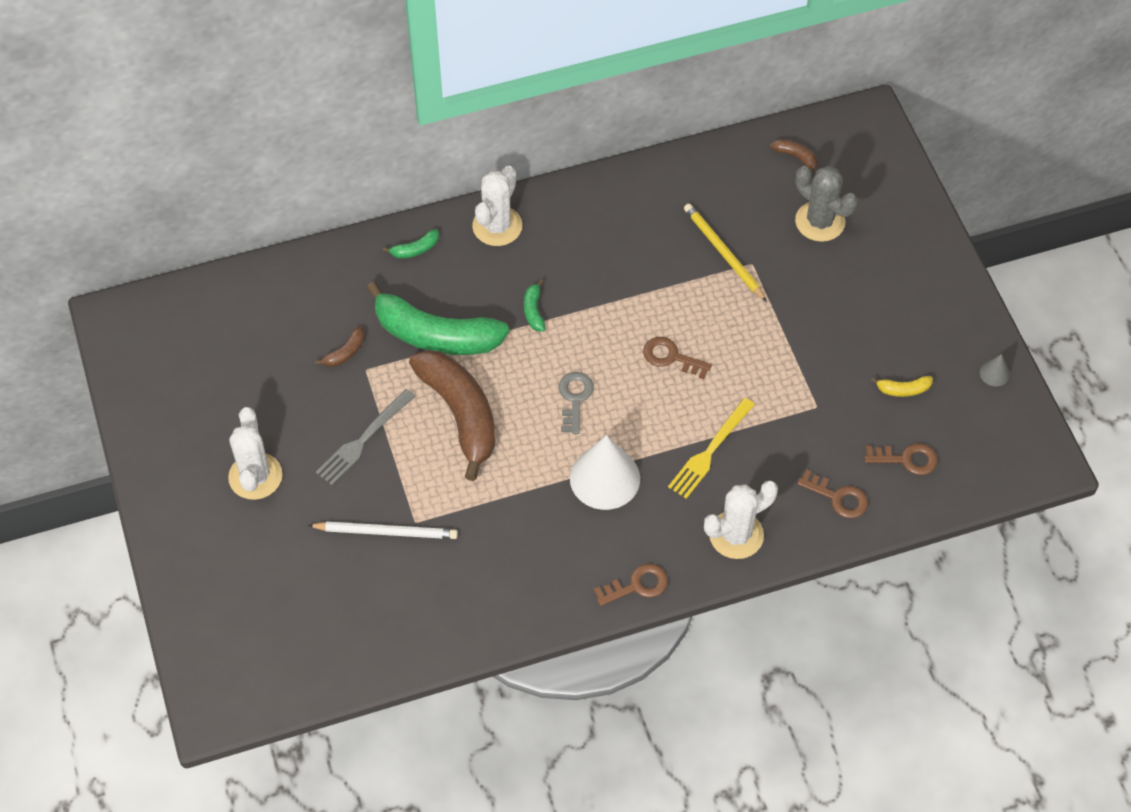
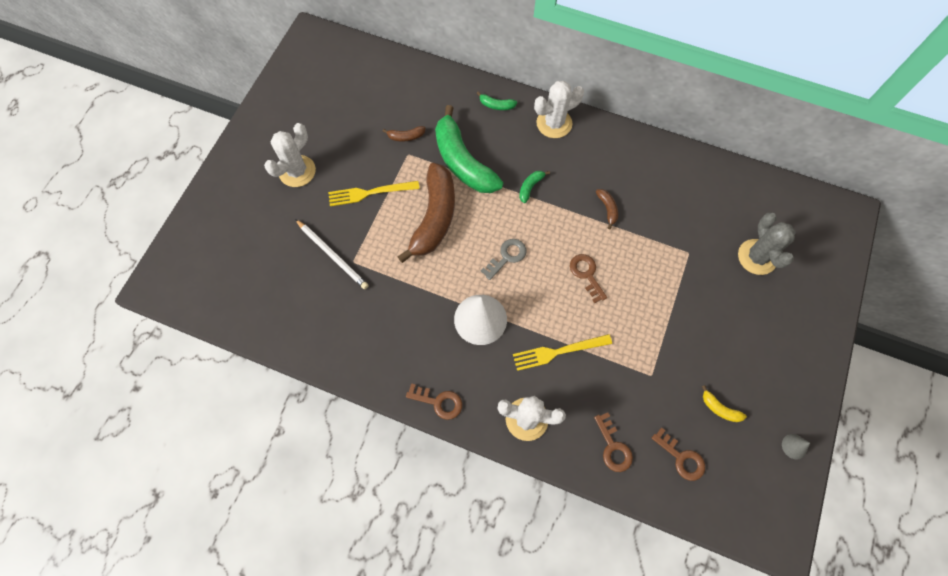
camera: 40 degrees right, 10 degrees up
(363, 439) = (370, 193): grey fork -> yellow fork
(723, 253) = (676, 233): yellow pencil -> none
(796, 157) = (776, 205): brown banana -> brown banana (607, 209)

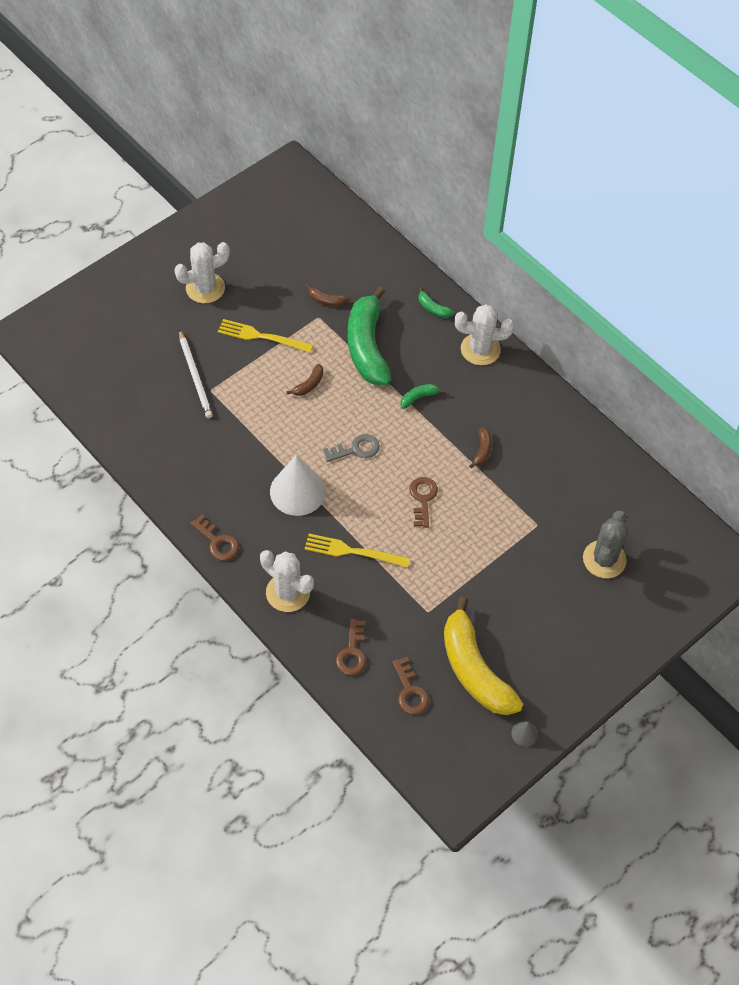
camera: 25 degrees right, 10 degrees down
(434, 218) = (309, 385): brown banana -> brown banana, size x0.40
(719, 408) = (474, 669): yellow banana -> yellow banana, size x2.49

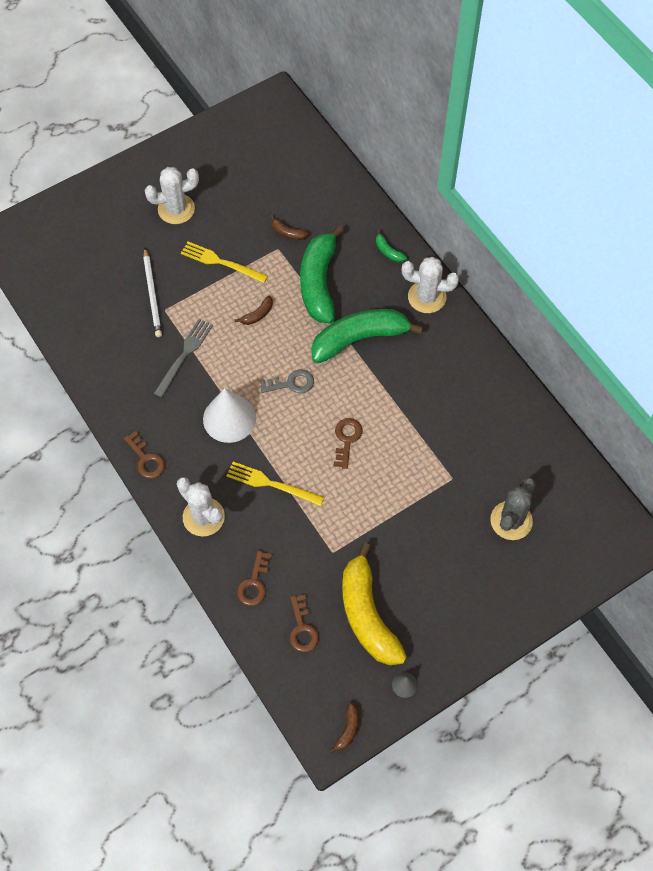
camera: 10 degrees right, 5 degrees up
(239, 433) = (184, 355): none -> grey fork
(418, 397) = (359, 339): green banana -> green banana, size x2.49
(482, 450) = (411, 398): brown banana -> brown banana (348, 729)

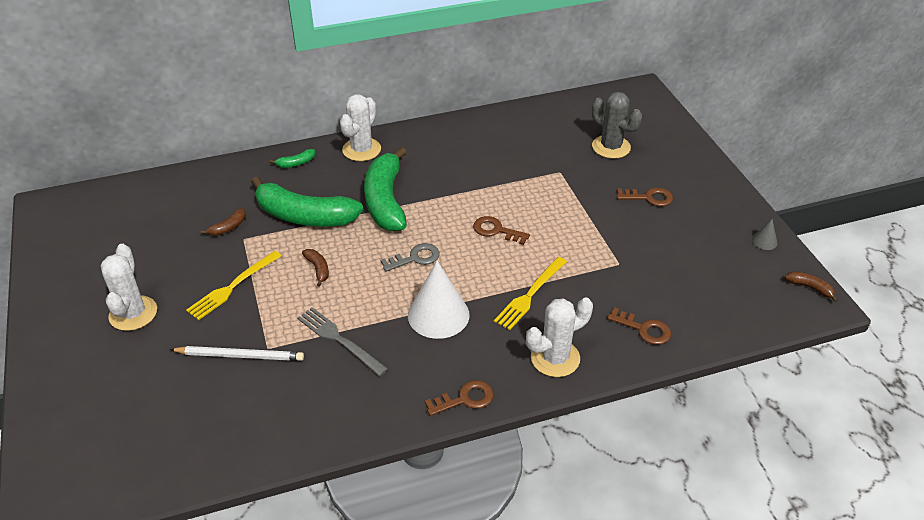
camera: 75 degrees left, 20 degrees down
(291, 383) = (415, 258): grey key -> grey key turned 60 degrees clockwise
(302, 628) = (700, 301): brown key -> brown key (649, 198)
(367, 614) = (690, 252): yellow banana -> none

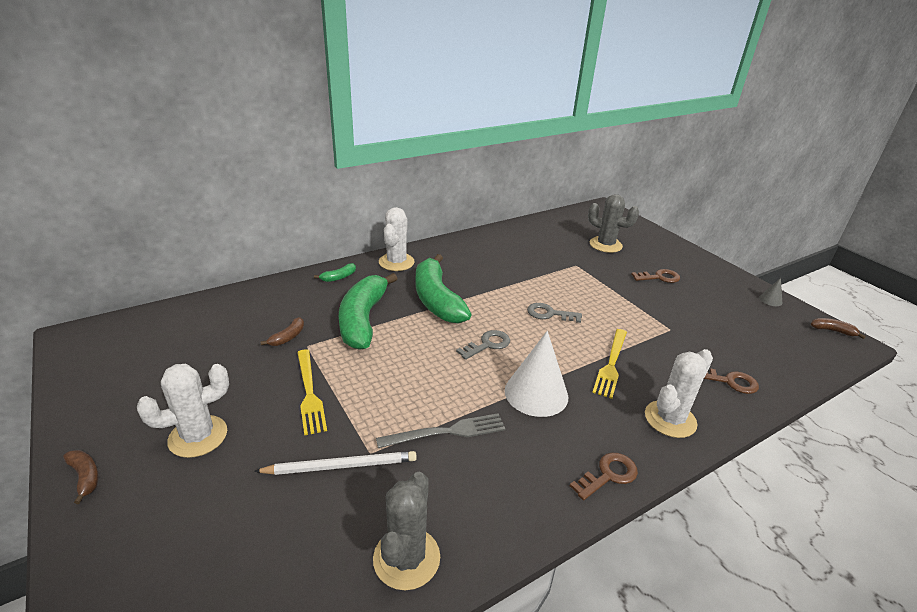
camera: 15 degrees left, 10 degrees down
(133, 313) = (198, 436): white cactus -> white cactus turned 75 degrees clockwise
(232, 287) = (309, 393): yellow fork -> yellow fork turned 45 degrees counterclockwise
(267, 435) = (406, 558): none -> grey cactus
(304, 216) = (363, 319): green banana -> green banana turned 90 degrees clockwise
(318, 269) = (395, 365): brown banana -> brown banana (85, 477)
(339, 340) = (447, 432): grey fork -> grey fork turned 135 degrees clockwise
(496, 230) = (549, 314): brown key -> grey key

